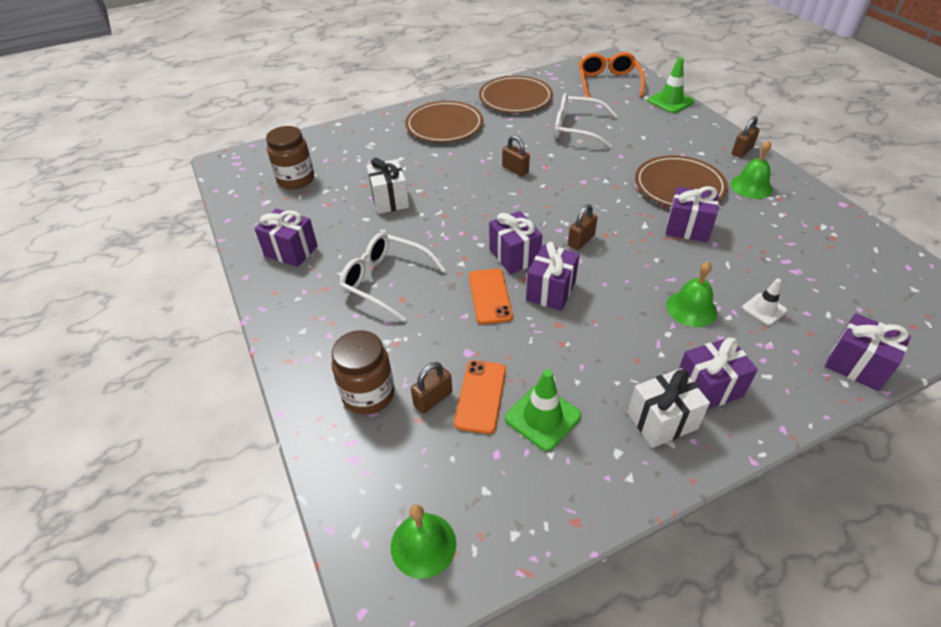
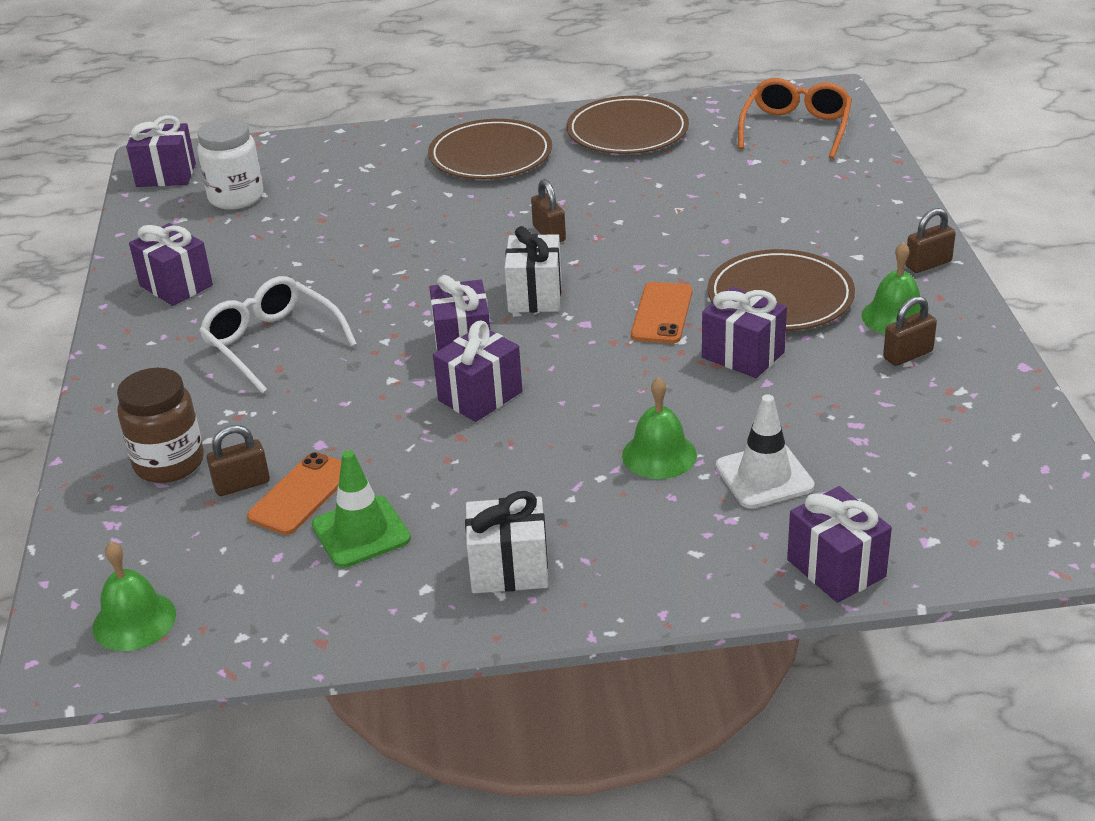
camera: 20 degrees right, 10 degrees down
(296, 180) = (236, 197): brown jar -> white jar
(389, 200) = (344, 244): white gift -> white gift (535, 295)
(490, 296) = (394, 386): orange phone -> orange phone (662, 313)
(576, 129) = (687, 190): white glasses -> none
(581, 240) = (571, 343): brown padlock -> brown padlock (908, 355)
(670, 101) = (875, 172): green traffic cone -> none
(708, 388) = (602, 548): purple gift -> purple gift (166, 175)
(764, 309) = (764, 476): white traffic cone -> white traffic cone, size x1.57

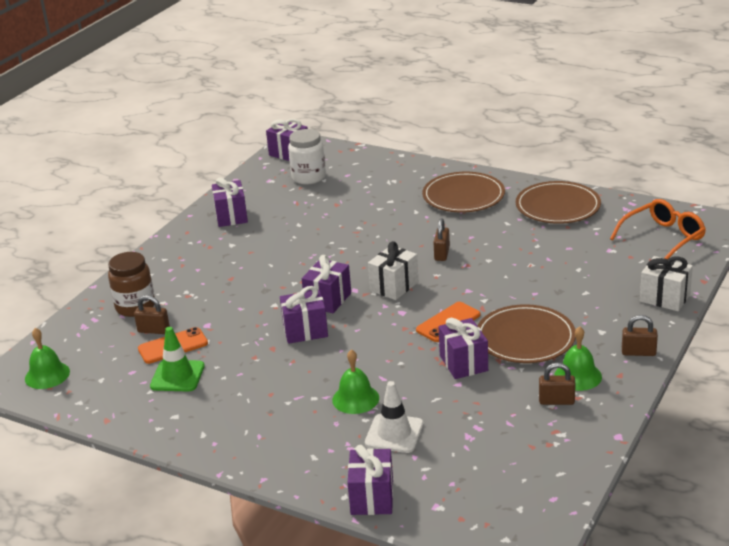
camera: 35 degrees right, 5 degrees down
(272, 343) = (241, 263): white glasses -> none
(509, 569) = (220, 424): white gift -> white gift (664, 298)

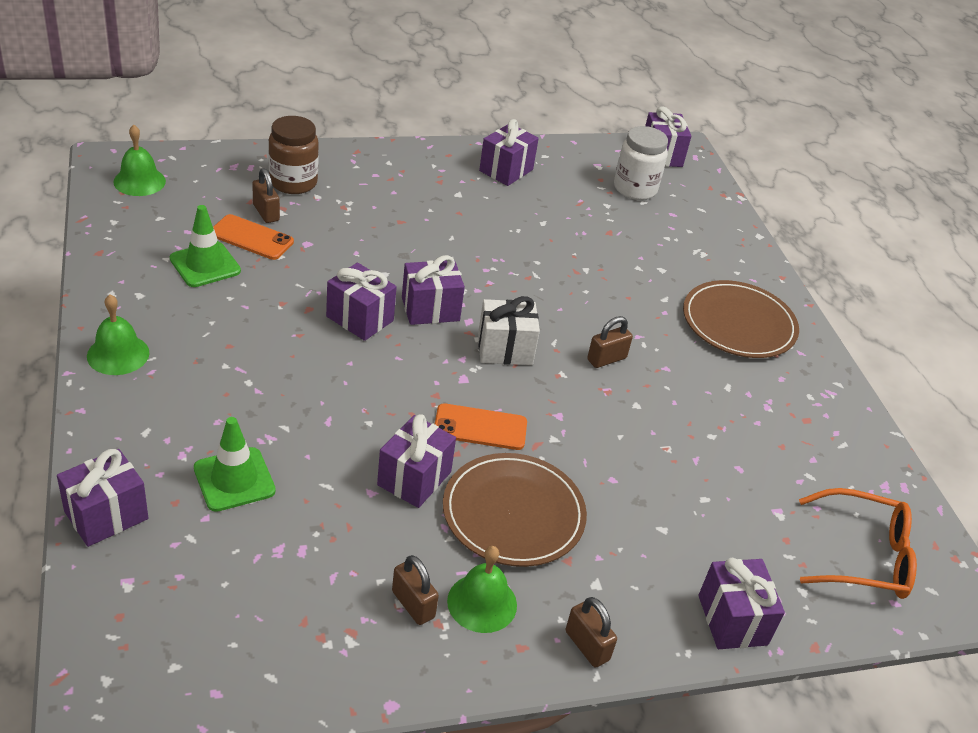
camera: 40 degrees right, 10 degrees up
(355, 399) = (272, 416): green bell -> green bell (118, 354)
(394, 433) = (234, 479): white traffic cone -> green traffic cone
(557, 206) = (814, 417): brown plate -> none
(664, 298) = (732, 620): white gift -> purple gift

